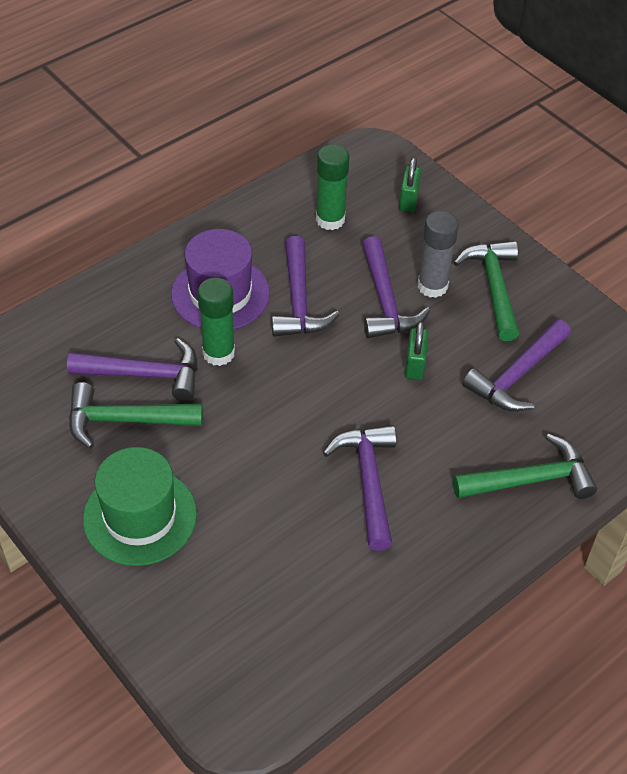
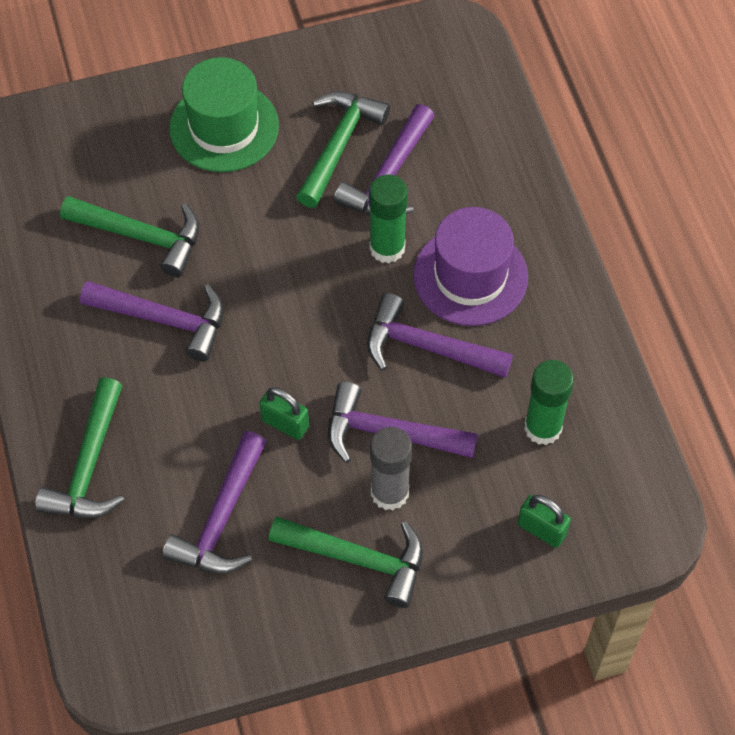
camera: 115 degrees right, 10 degrees up
(292, 533) = (142, 236): none -> green hammer
(517, 376) = (221, 519): purple hammer -> purple hammer turned 135 degrees counterclockwise

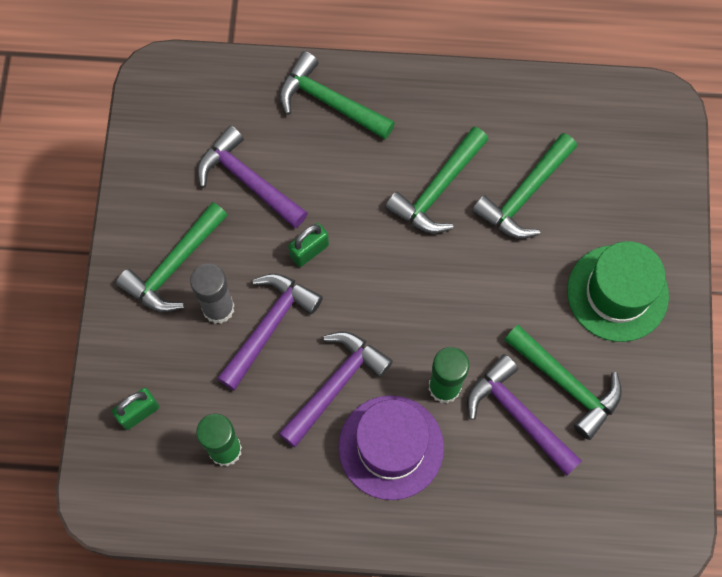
camera: 110 degrees right, 10 degrees up
(165, 320) = (437, 190): purple hammer -> green hammer

